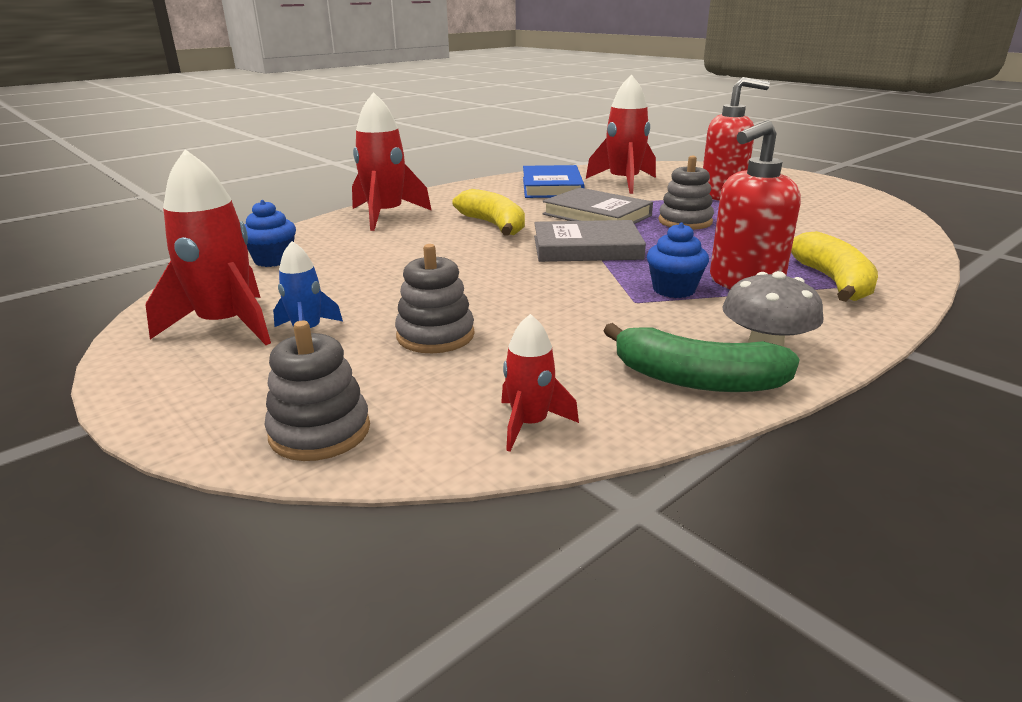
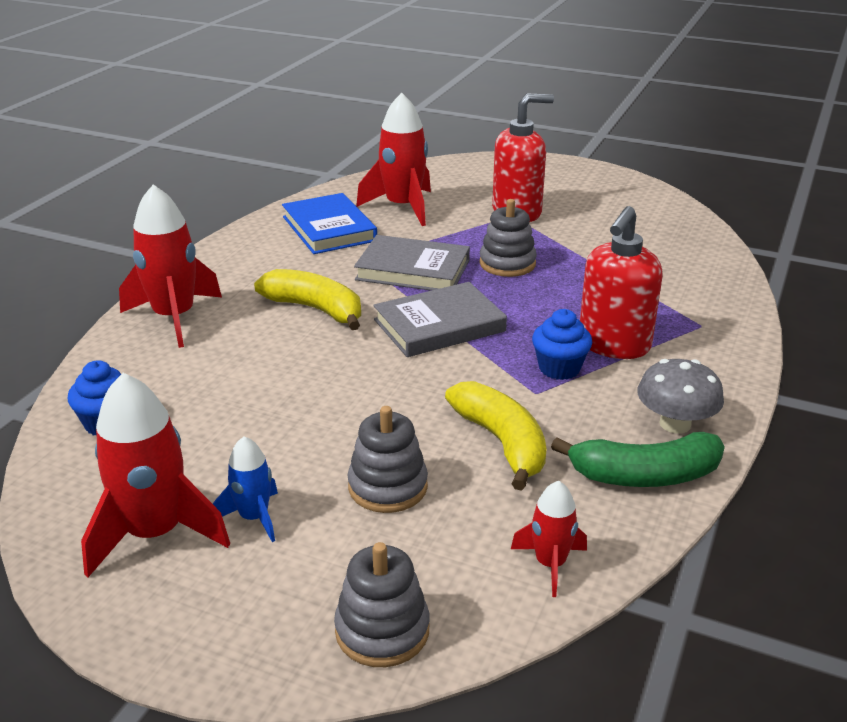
camera: 25 degrees left, 5 degrees up
(833, 282) = (683, 325): yellow banana -> yellow banana (502, 442)

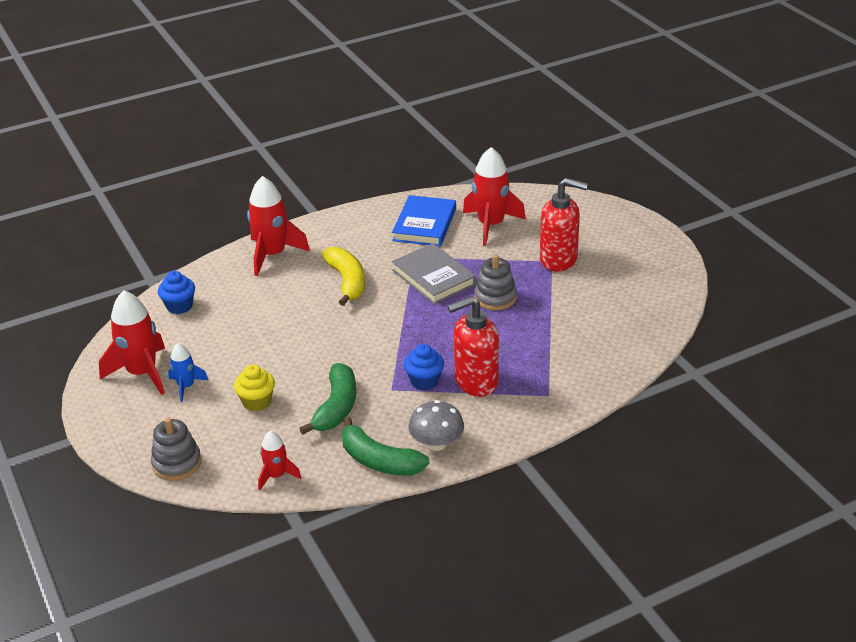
camera: 40 degrees right, 5 degrees up
(388, 487) = (257, 402): grey stacking toy -> yellow cupcake
(439, 325) = (398, 323): grey book -> none
(502, 442) = (336, 407): yellow banana -> green banana

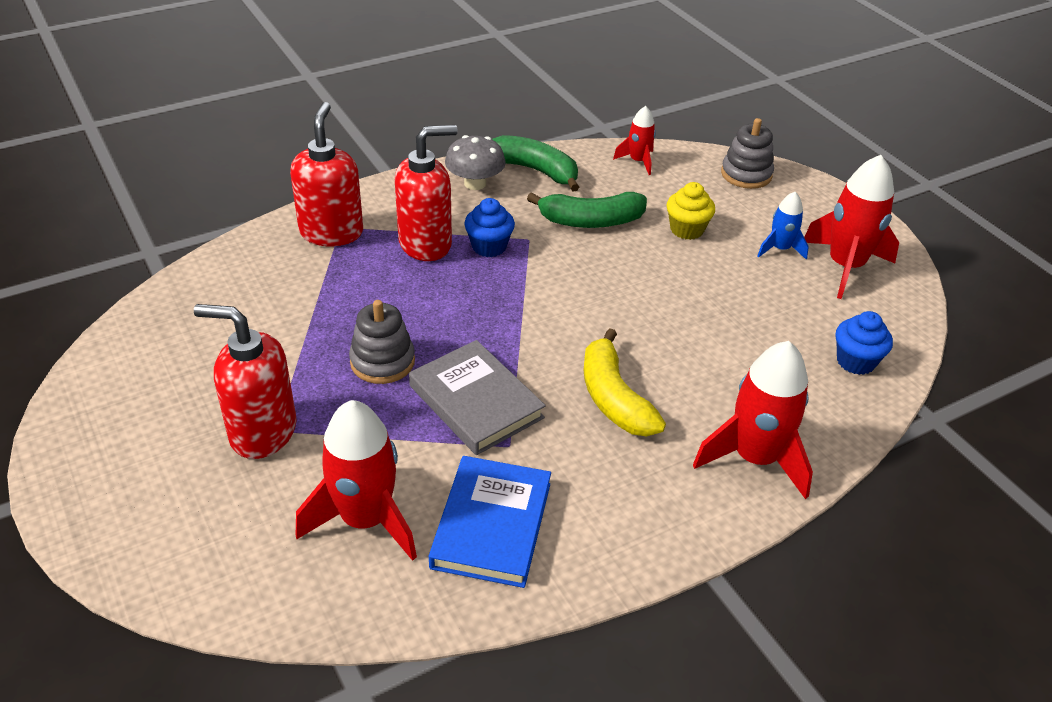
camera: 175 degrees right, 5 degrees up
(336, 407) = (591, 221): green banana -> green banana turned 105 degrees counterclockwise
(554, 389) = (331, 232): none -> red soap dispenser

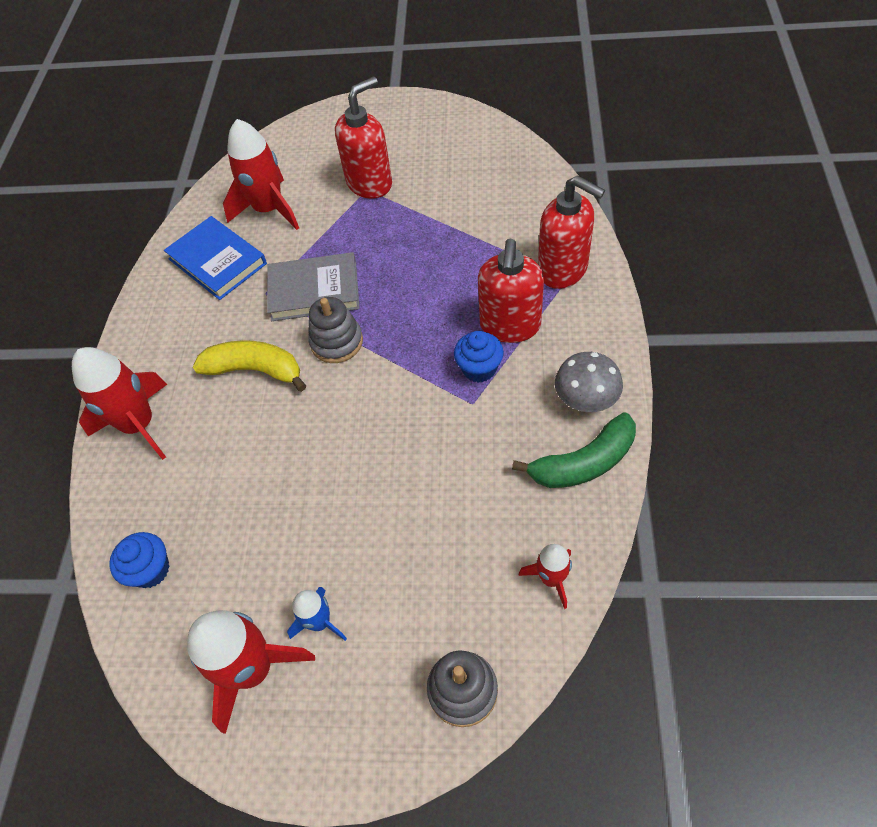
camera: 130 degrees right, 15 degrees up
(382, 361) = (389, 255): grey stacking toy -> grey stacking toy (337, 342)
(591, 221) = (469, 468): green banana -> none
(686, 229) = (404, 549): yellow cupcake -> none

